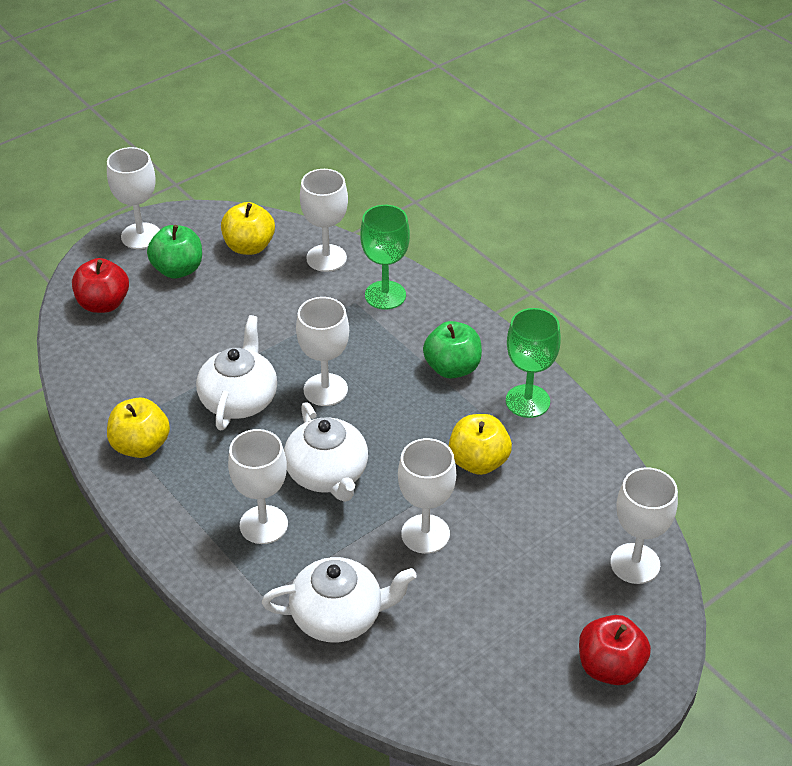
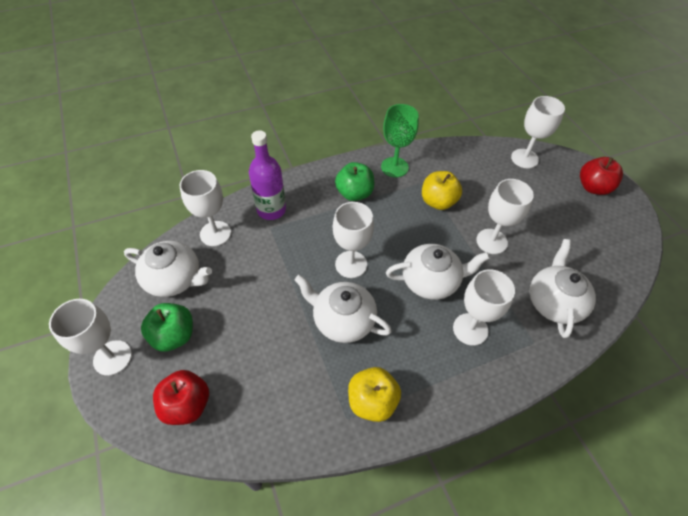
camera: 75 degrees left, 10 degrees up
(249, 247) = (174, 279): yellow apple -> white teapot
(385, 295) = (271, 210): green goblet -> purple bottle

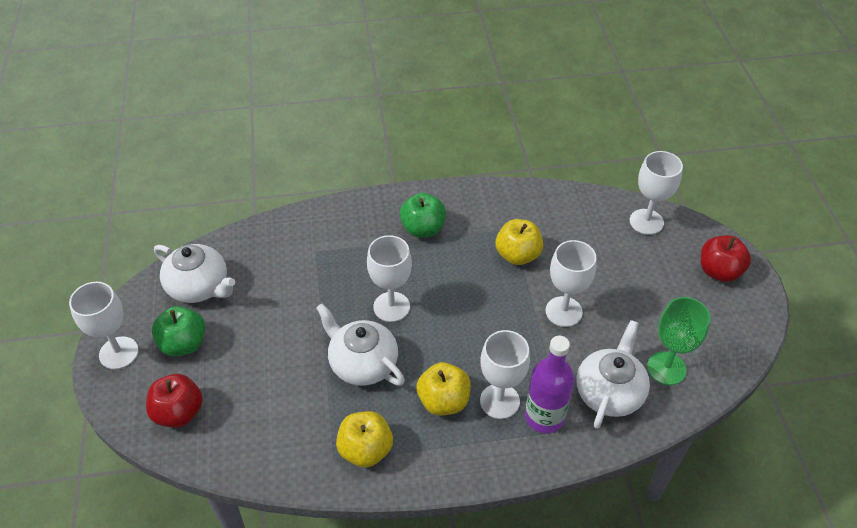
camera: 15 degrees right, 5 degrees down
(215, 233) = (255, 246): white goblet -> none
(271, 210) = (323, 231): purple bottle -> purple bottle (544, 417)
(394, 167) = (481, 206): green goblet -> green goblet (666, 368)
(424, 339) = (443, 401): none -> yellow apple
(431, 281) = (475, 342): white teapot -> none

